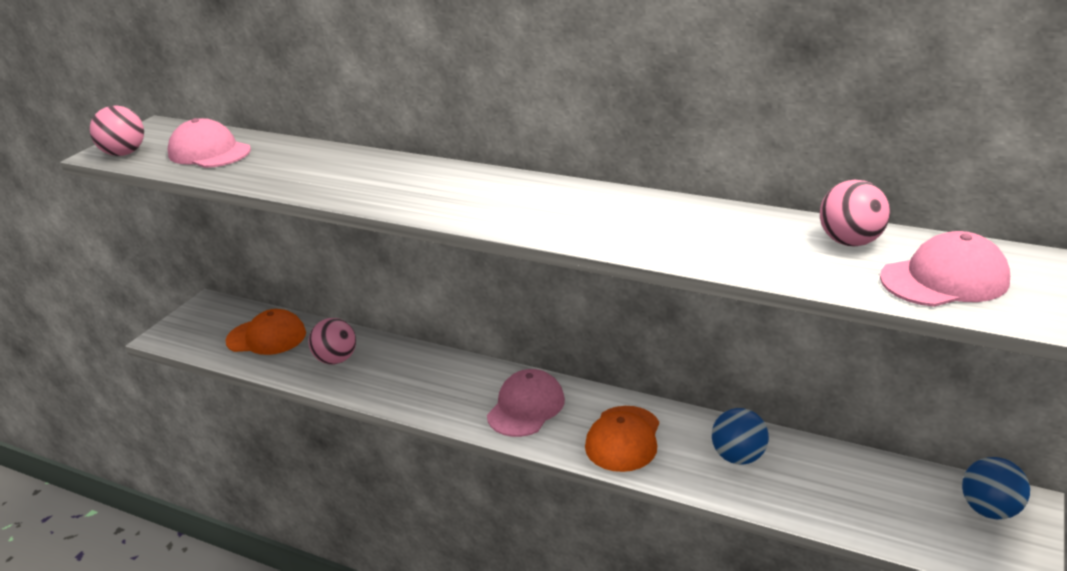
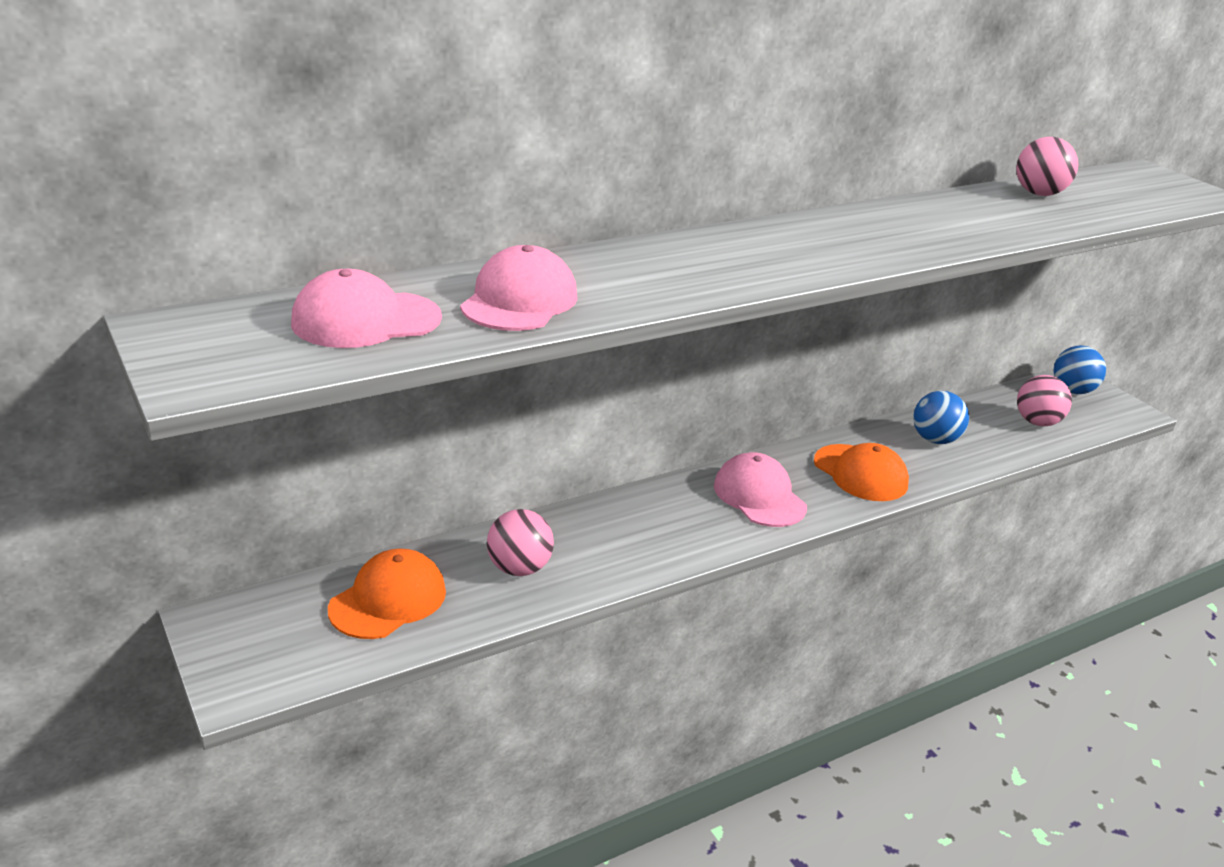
camera: 60 degrees left, 0 degrees up
(124, 153) = (236, 369): pink ball -> pink ball (1037, 422)
(944, 279) = (1121, 197): pink cap -> pink cap (519, 301)

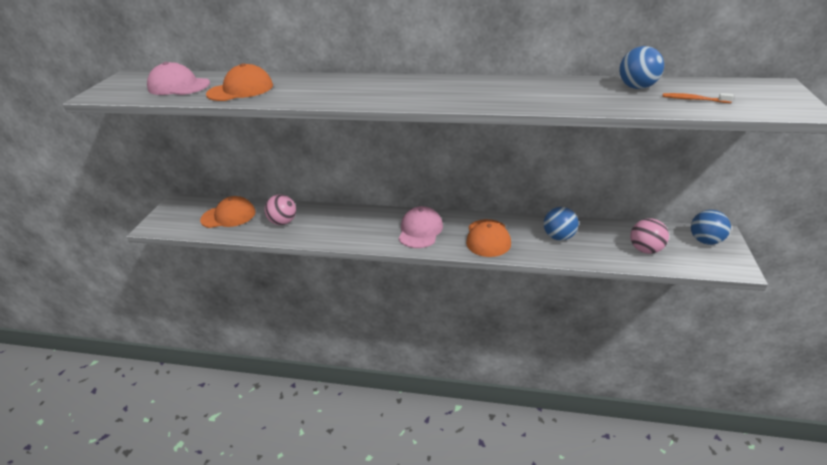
camera: 45 degrees right, 5 degrees up
(519, 301) = (240, 90): pink cap -> orange cap
(1039, 194) = (637, 87): pink ball -> blue ball
(1115, 200) = (693, 99): none -> orange toothbrush

